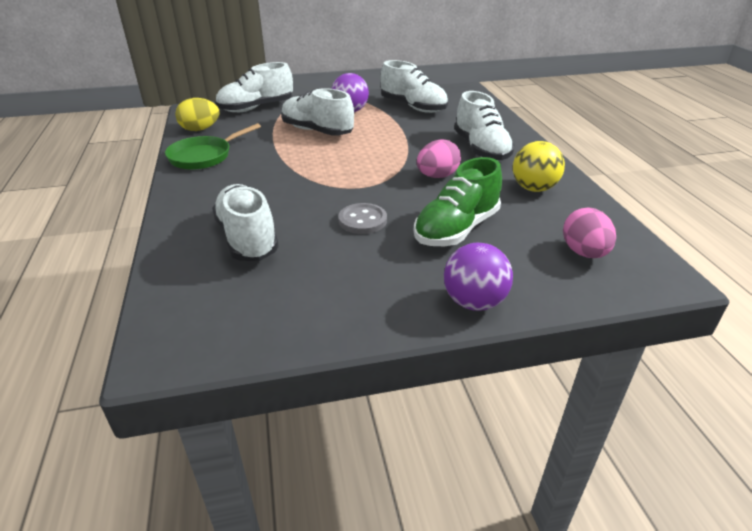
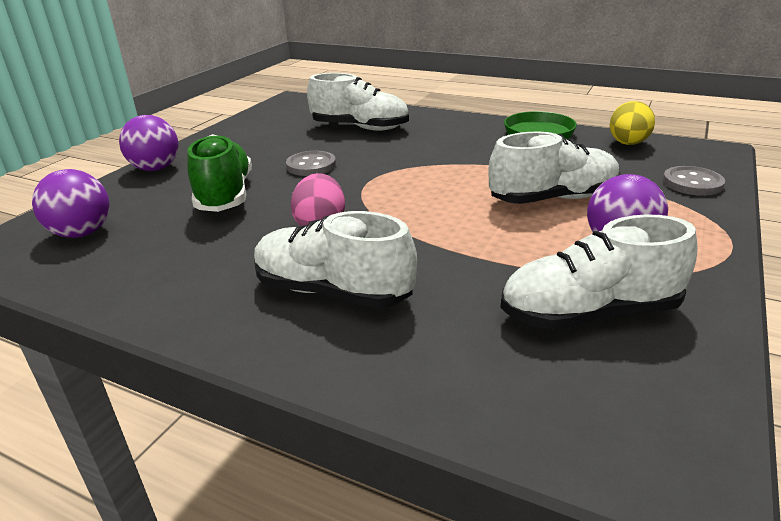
camera: 130 degrees right, 5 degrees down
(256, 108) = (692, 183): white shoe -> grey button
(533, 188) = (190, 271): yellow ball -> none
(584, 252) = (82, 233): pink egg -> purple ball

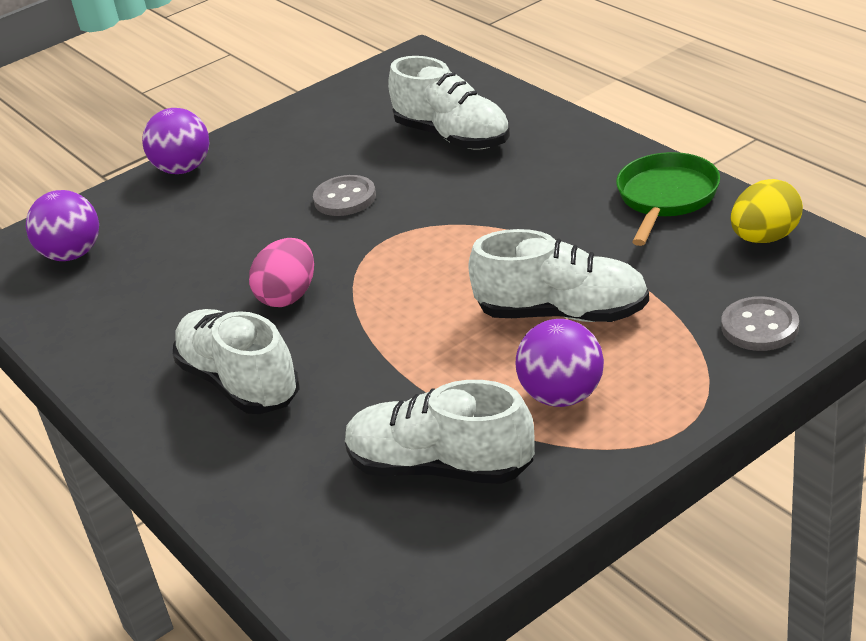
camera: 30 degrees right, 5 degrees up
(225, 195) = (226, 229): green shoe -> none

